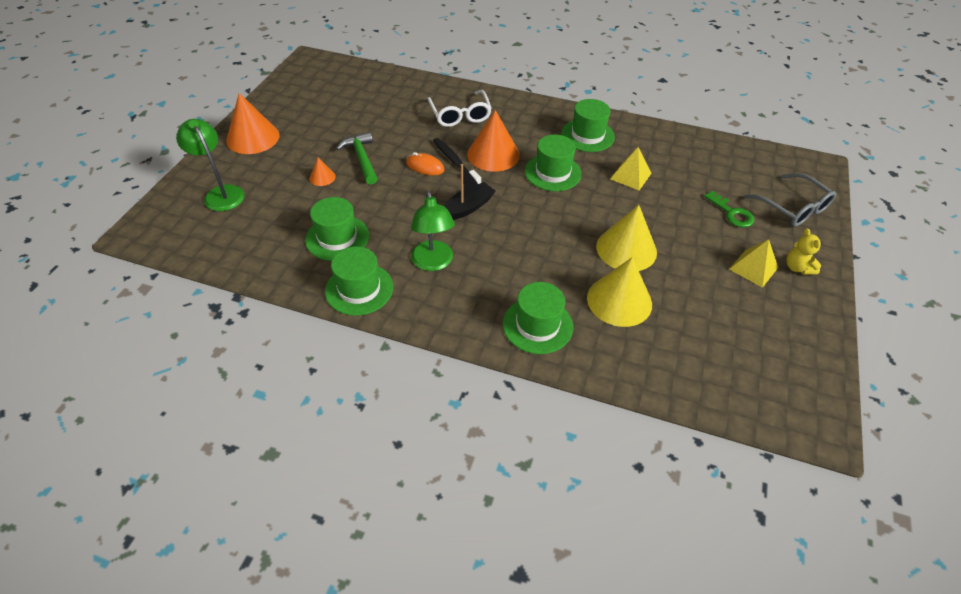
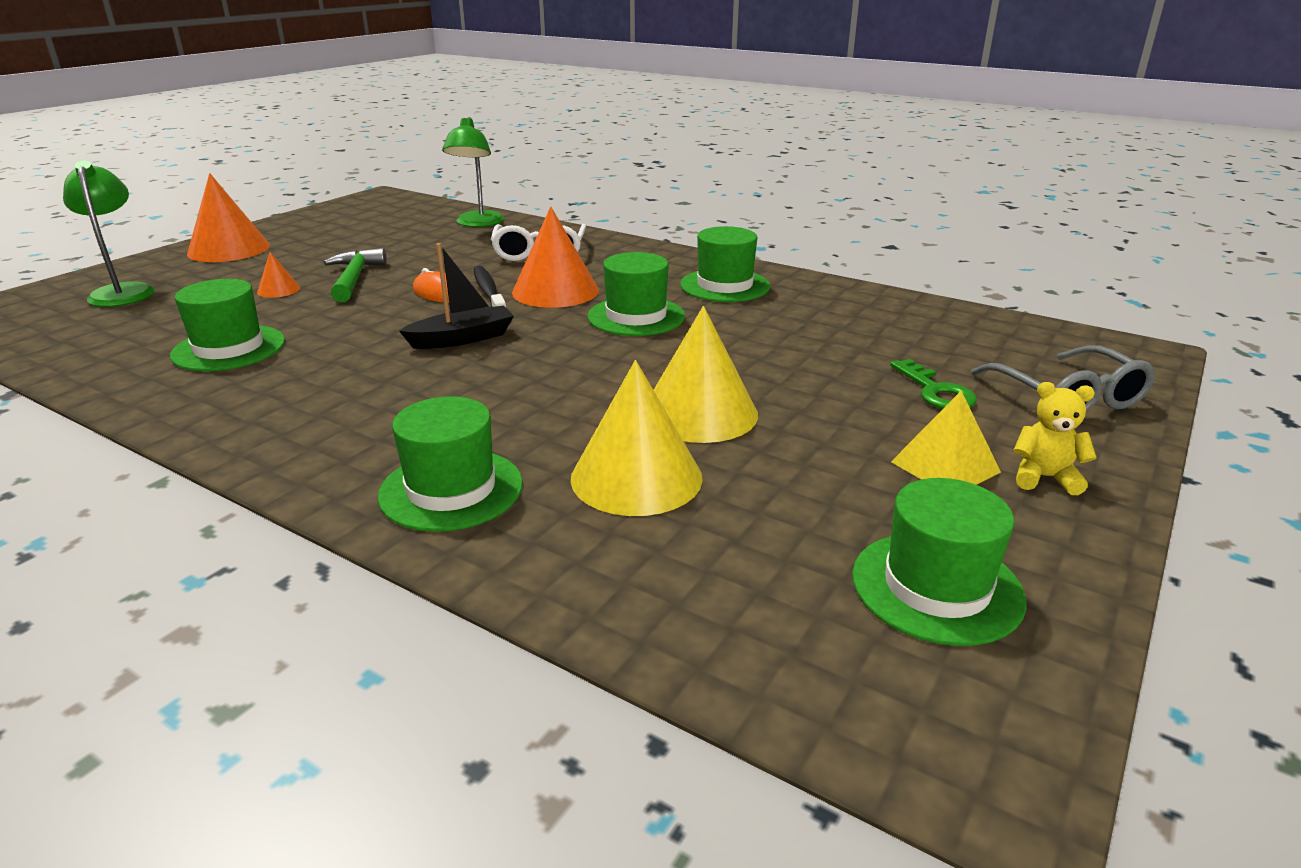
camera: 15 degrees right, 20 degrees down
(359, 289) = (195, 406): green hat -> green hat (936, 587)
(433, 263) = (346, 391): green lamp -> green lamp (478, 223)
(630, 176) = (768, 332): yellow pyramid -> none
(797, 267) = (1044, 478): yellow teddy bear -> yellow teddy bear turned 105 degrees clockwise

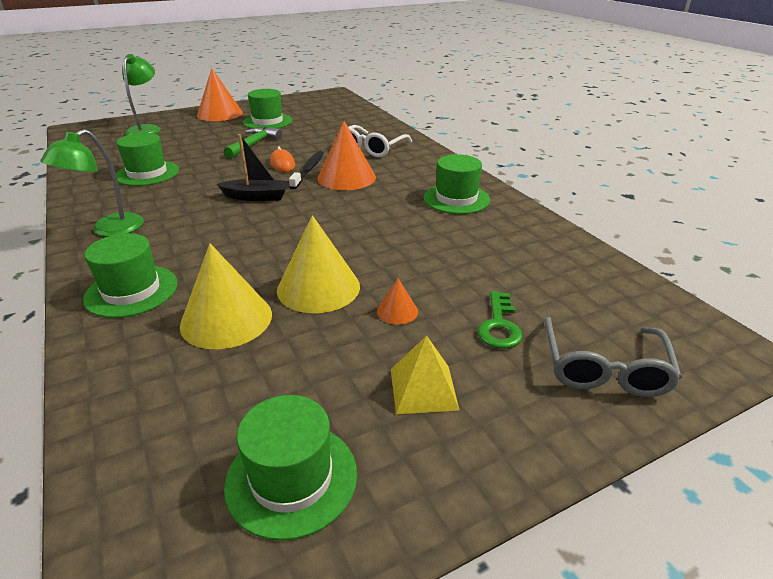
camera: 30 degrees right, 5 degrees up
(278, 290) = (211, 143): orange cone -> orange cone (397, 311)
(478, 223) = (362, 121): green lamp -> green lamp (109, 230)
(636, 316) = (370, 207): green hat -> green hat (267, 121)
(1044, 478) = (487, 429): yellow teddy bear -> none

